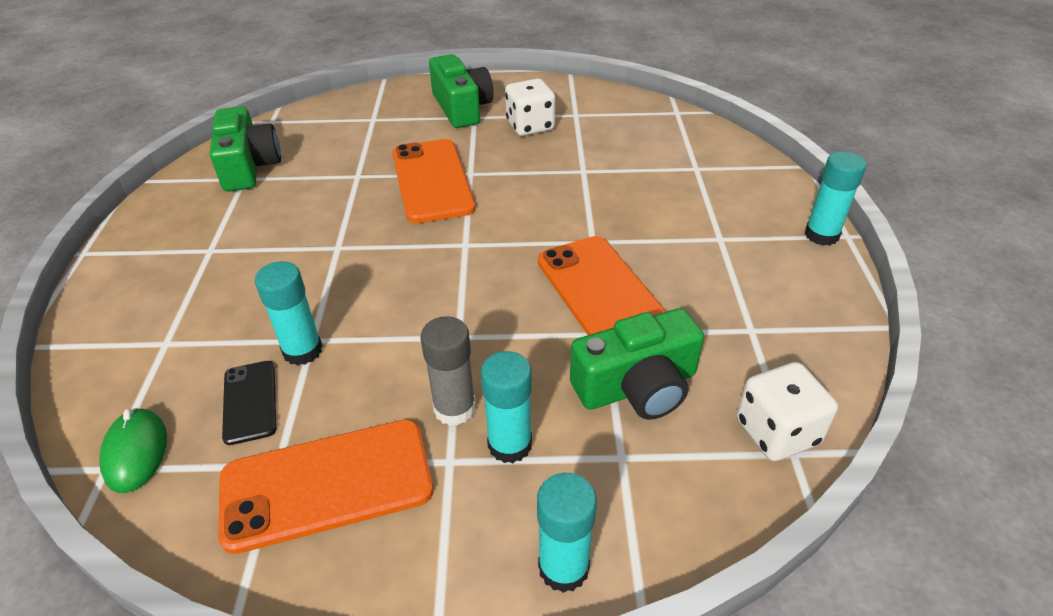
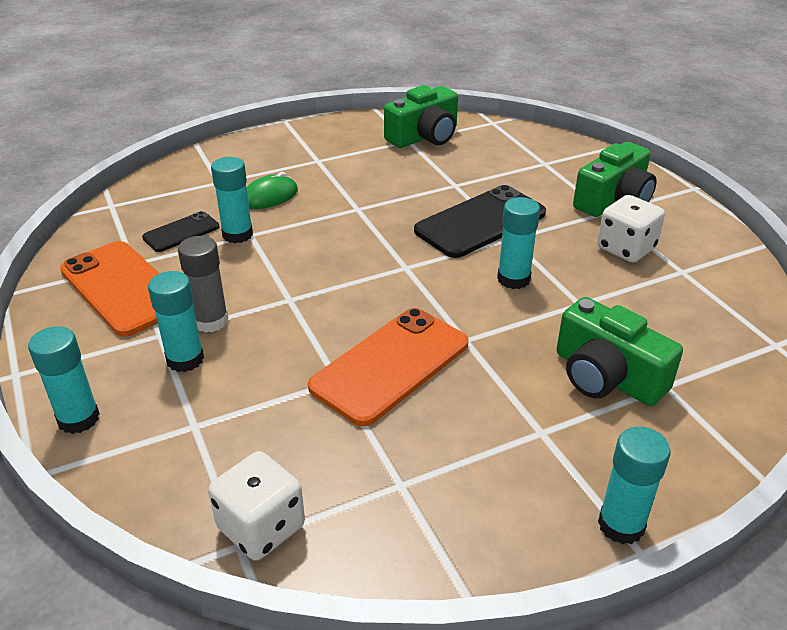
camera: 65 degrees right, 5 degrees down
(136, 452) = (126, 210): green mouse -> green mouse (269, 197)
(432, 181) = (480, 222): orange phone -> black phone
(529, 191) = (513, 279): none -> turquoise glue stick
(637, 386) = (279, 416): green camera -> green camera (606, 376)

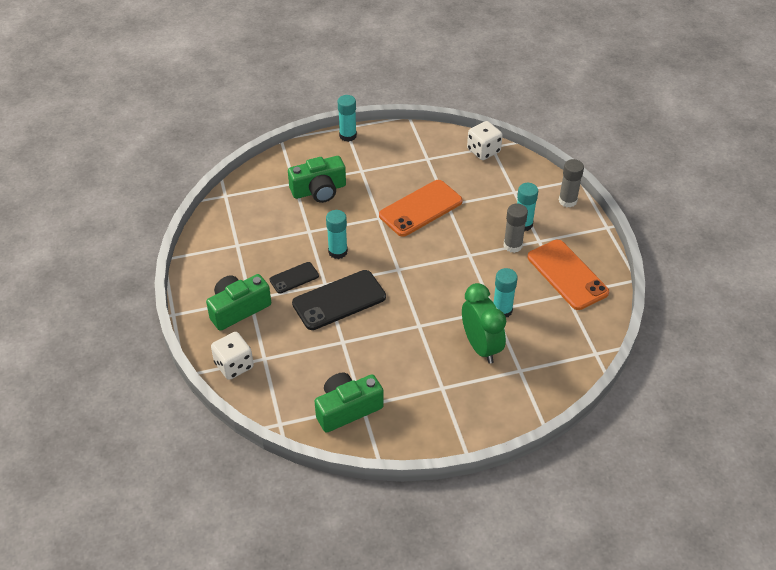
camera: 170 degrees left, 10 degrees up
(78, 419) = (567, 201): turquoise glue stick -> grey glue stick
(181, 232) = (540, 317): black phone -> black phone (294, 278)
(269, 197) = (481, 346): green mouse -> green clock
(606, 376) = (319, 190): green camera -> green camera turned 105 degrees clockwise
(626, 248) = (258, 265): white dice -> white dice (234, 365)

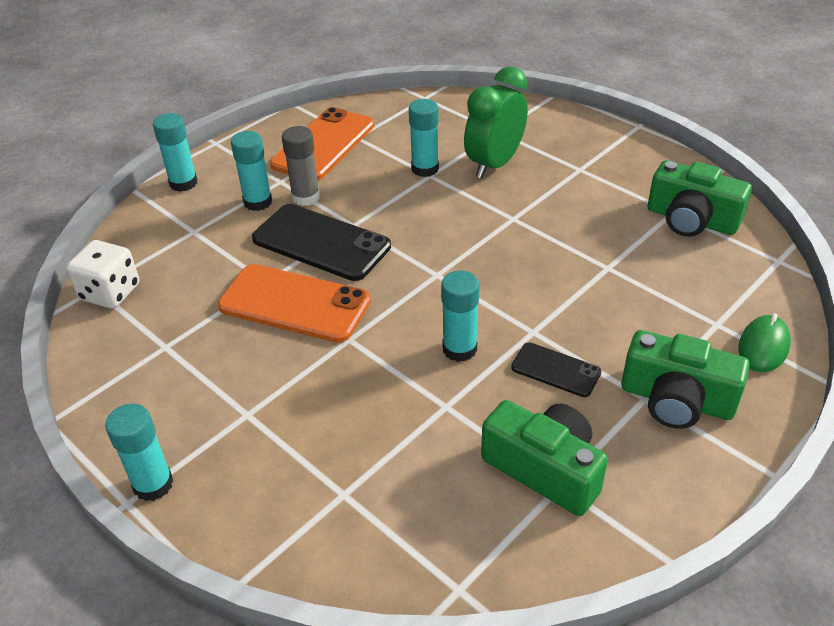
camera: 120 degrees left, 5 degrees down
(234, 365) = (763, 346): white dice -> green mouse
(319, 190) = (338, 445): green camera -> green camera (545, 469)
(339, 300) = (547, 303): black phone -> black phone (321, 243)
(567, 201) = (183, 183): grey glue stick -> turquoise glue stick

